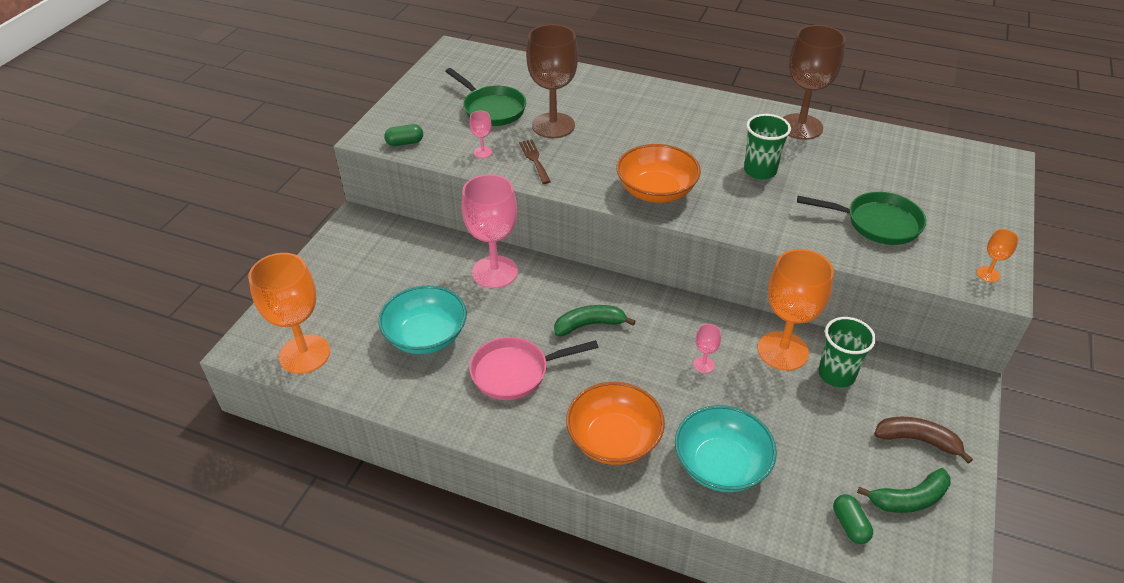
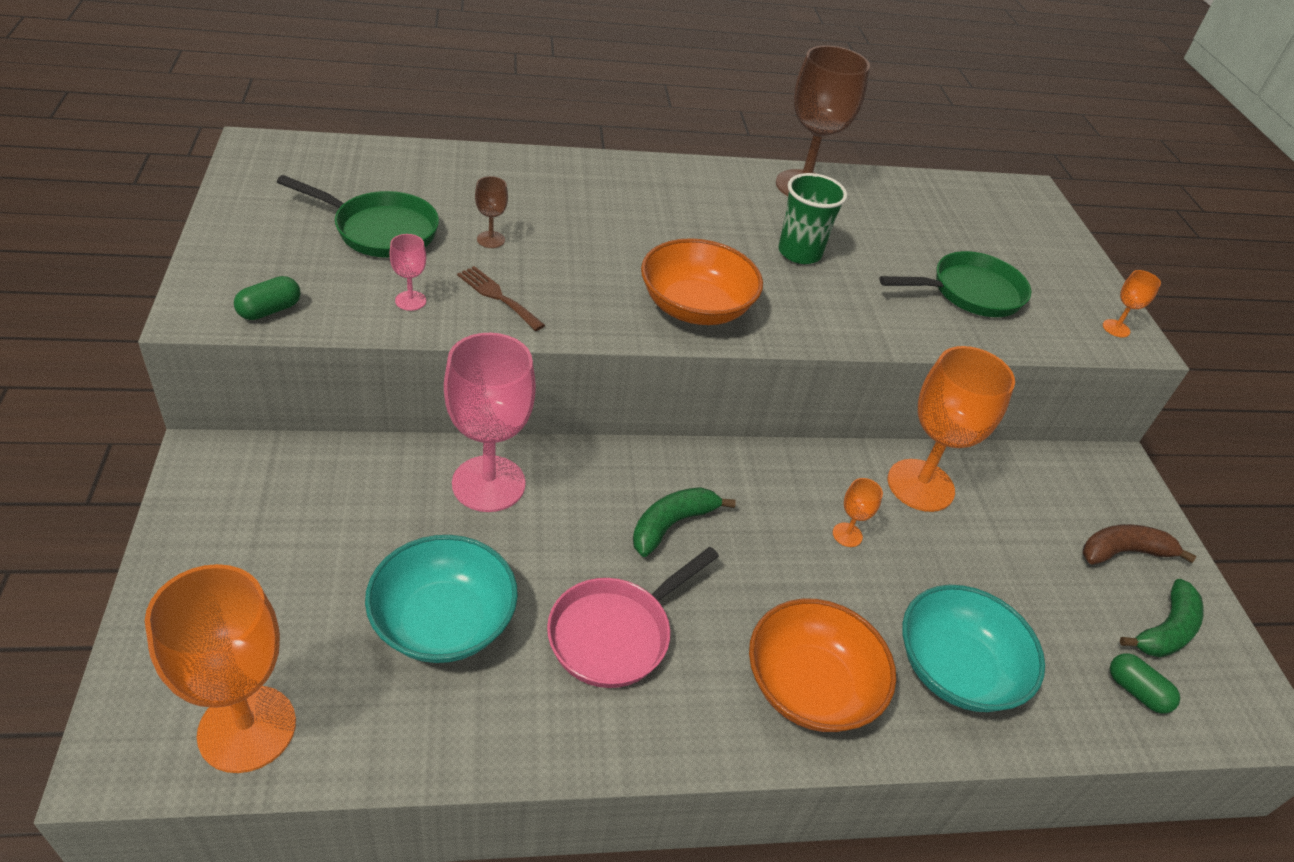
camera: 35 degrees left, 0 degrees up
(553, 125) = (491, 240): brown goblet -> brown goblet, size x0.42
(703, 365) = (847, 535): pink goblet -> orange goblet
(836, 374) = (994, 497): green cup -> none

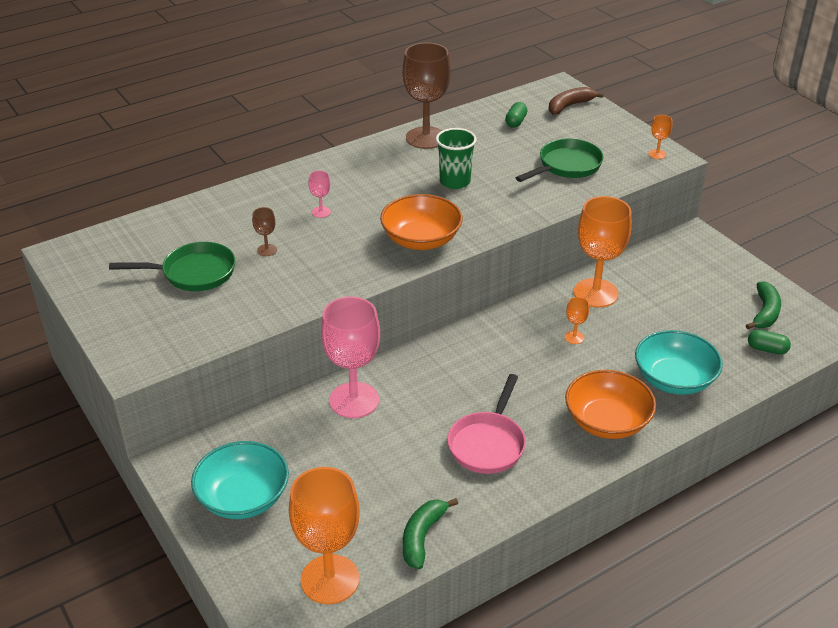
camera: 20 degrees left, 5 degrees down
(270, 310) = (174, 348): green capsule -> green capsule (515, 122)
(410, 301) = (253, 306): pink goblet -> pink goblet (321, 212)
(443, 622) = (390, 481): turquoise bowl -> turquoise bowl (243, 498)
(497, 296) = (302, 282): brown fork -> none
(672, 524) = (475, 375): green banana -> green banana (422, 537)
(1123, 552) = (722, 281): brown banana -> brown banana (569, 106)

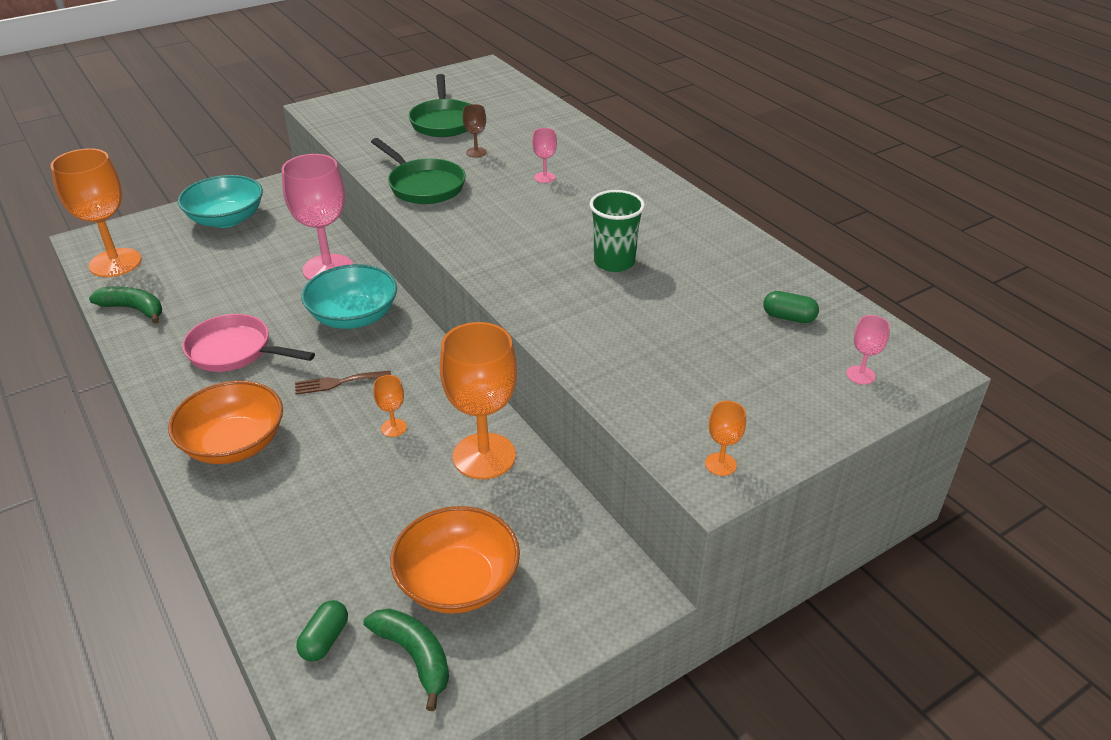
camera: 90 degrees right, 0 degrees up
(421, 240) = (485, 238): orange bowl -> orange bowl (458, 582)
(426, 138) = (722, 242): brown goblet -> none
(525, 372) = (338, 382): none -> brown fork
(566, 166) = (667, 359): green pan -> green pan (424, 185)
(569, 106) = (860, 375): brown banana -> pink goblet
(674, 379) = (289, 516): turquoise bowl -> turquoise bowl (353, 316)
(765, 313) = (415, 656): green banana -> green banana turned 150 degrees counterclockwise

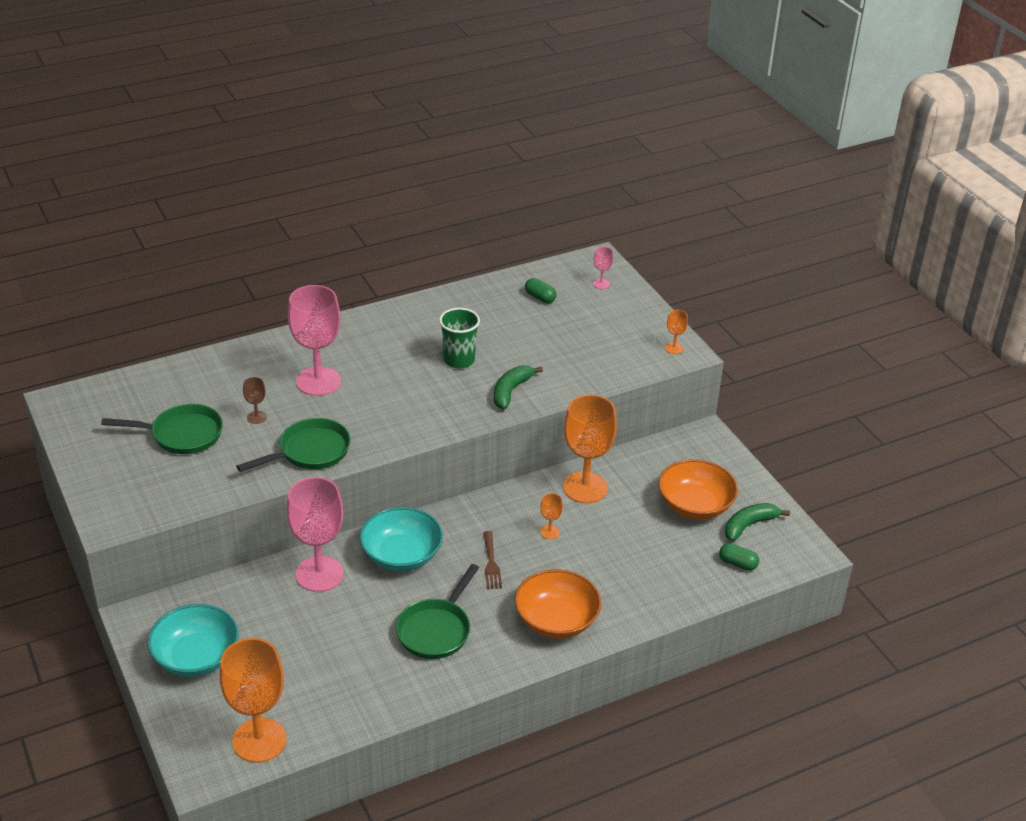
camera: 85 degrees left, 0 degrees up
(134, 309) = (352, 711): green banana -> green banana (511, 391)
(235, 351) = (436, 630): pink pan -> green pan
(544, 177) = (318, 381): pink goblet -> pink goblet, size x2.38
(788, 317) = (540, 297): green capsule -> green capsule turned 75 degrees counterclockwise

